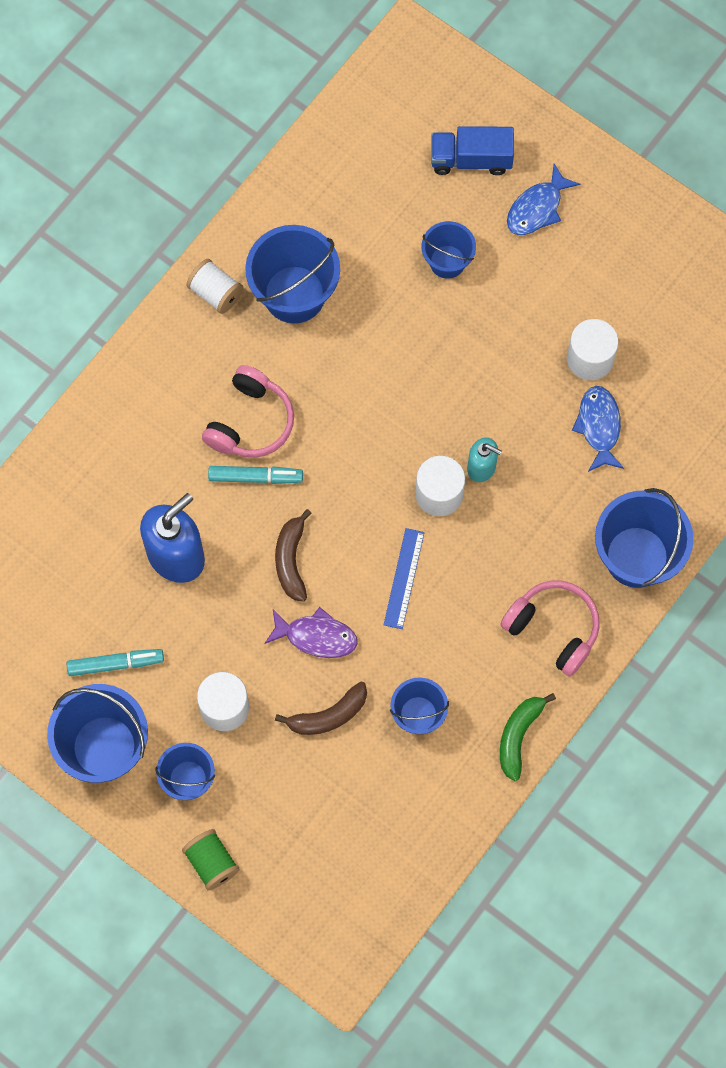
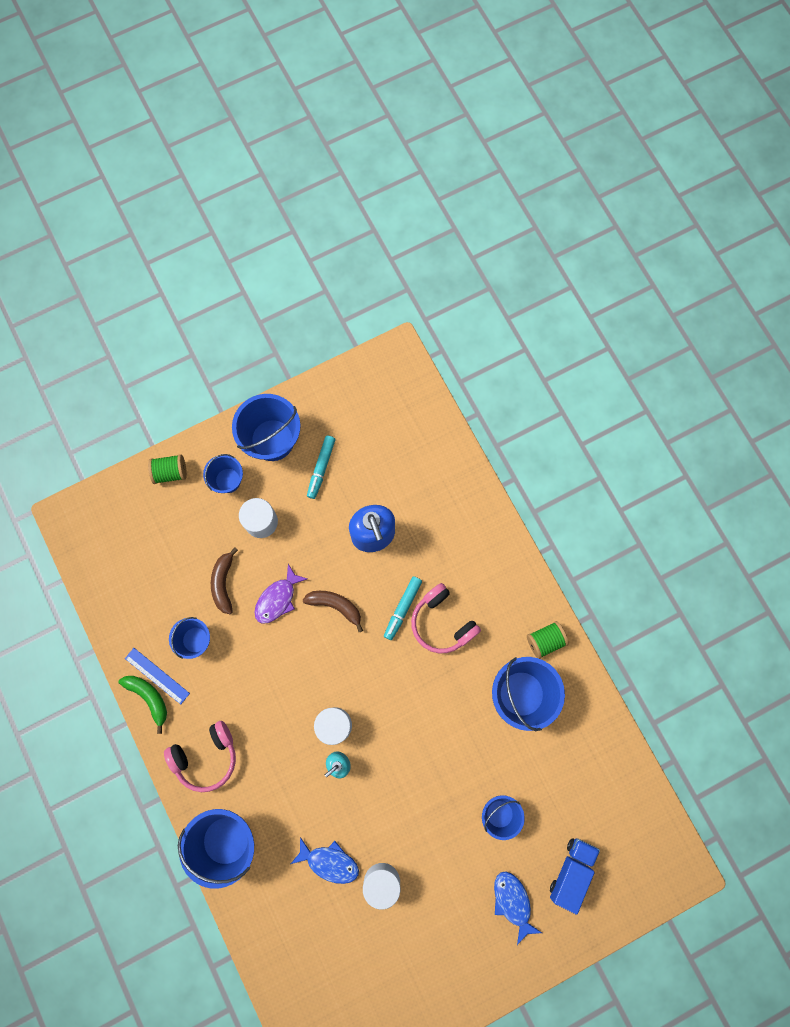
camera: 115 degrees right, 5 degrees up
(215, 293) = (545, 640): white spool -> green spool
(404, 578) = (288, 673): blue ruler -> blue ruler (157, 675)

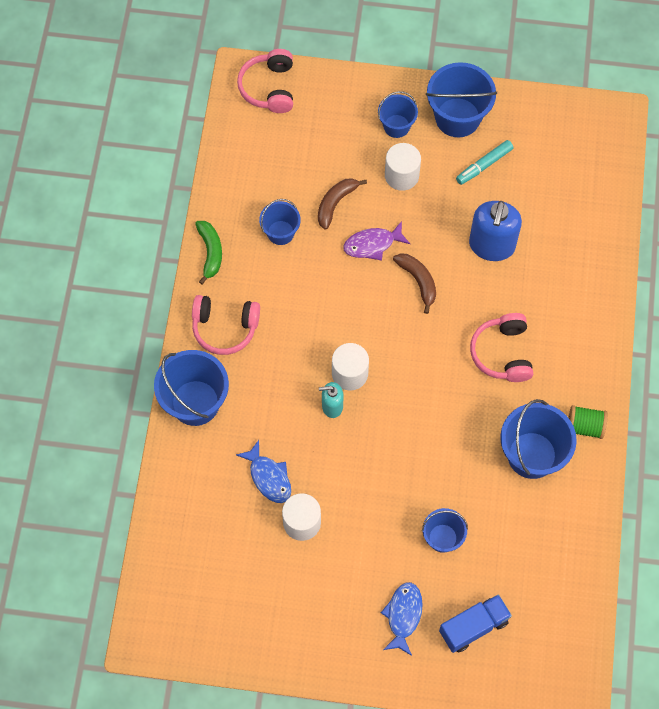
camera: 35 degrees right, 10 degrees down
(98, 516) = (269, 88): none -> pink headphones
(157, 675) = (229, 240): blue ruler -> none
(170, 472) = (352, 90): green spool -> none
(402, 608) = (475, 320): turquoise marker -> none

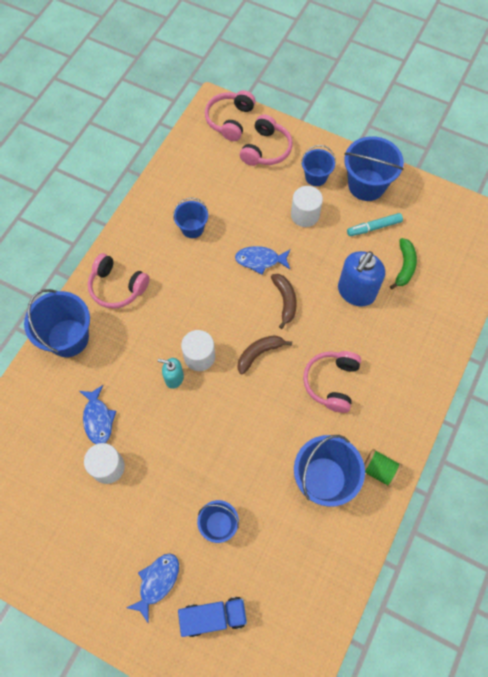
camera: 20 degrees right, 0 degrees up
(210, 252) = (132, 226): green banana -> green banana (404, 266)
(326, 111) = (266, 149): none -> pink headphones
(335, 203) = (244, 220): brown banana -> brown banana (259, 353)
(372, 244) = (260, 260): purple fish -> blue fish

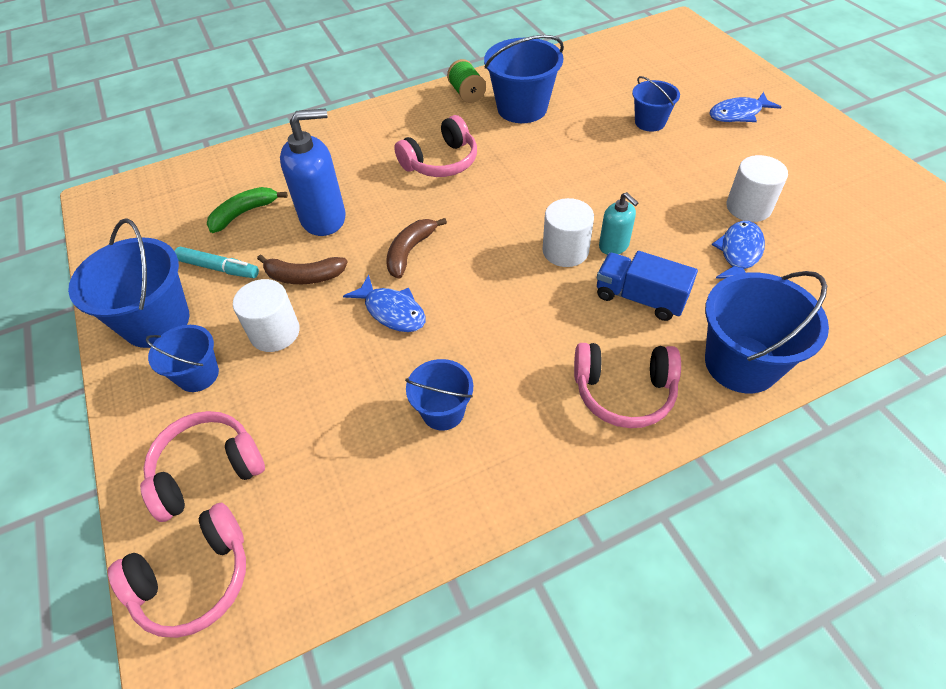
camera: 140 degrees left, 15 degrees down
(117, 287) = (624, 392): pink headphones -> pink headphones turned 120 degrees clockwise
(213, 616) = (696, 79): blue truck -> blue truck (640, 298)
(259, 353) = (491, 219): brown banana -> brown banana (304, 276)

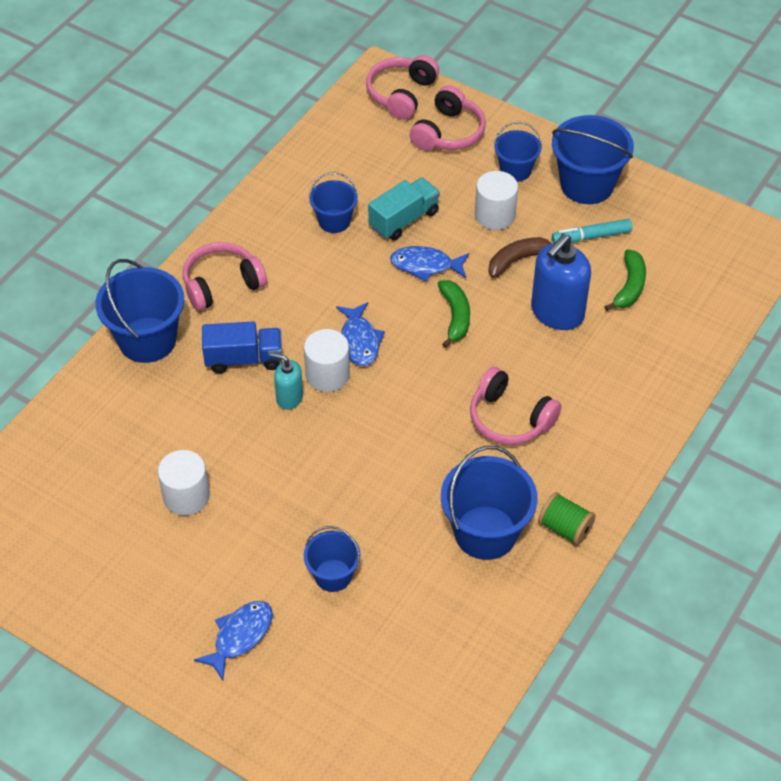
camera: 145 degrees right, 0 degrees up
(367, 373) = (404, 220): none -> turquoise truck
(410, 251) = (455, 316): brown banana -> green banana
(441, 162) = (509, 419): pink headphones -> pink headphones turned 75 degrees counterclockwise
(739, 253) = (179, 438): blue fish -> blue fish (359, 341)

